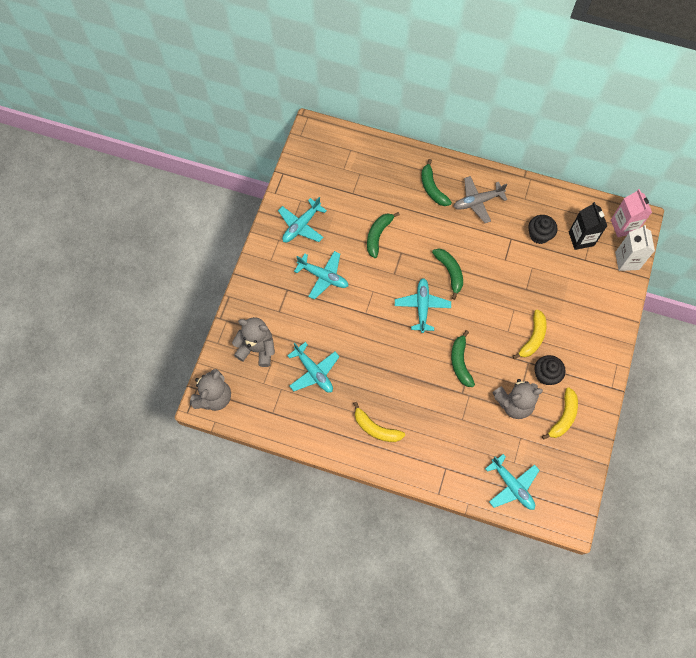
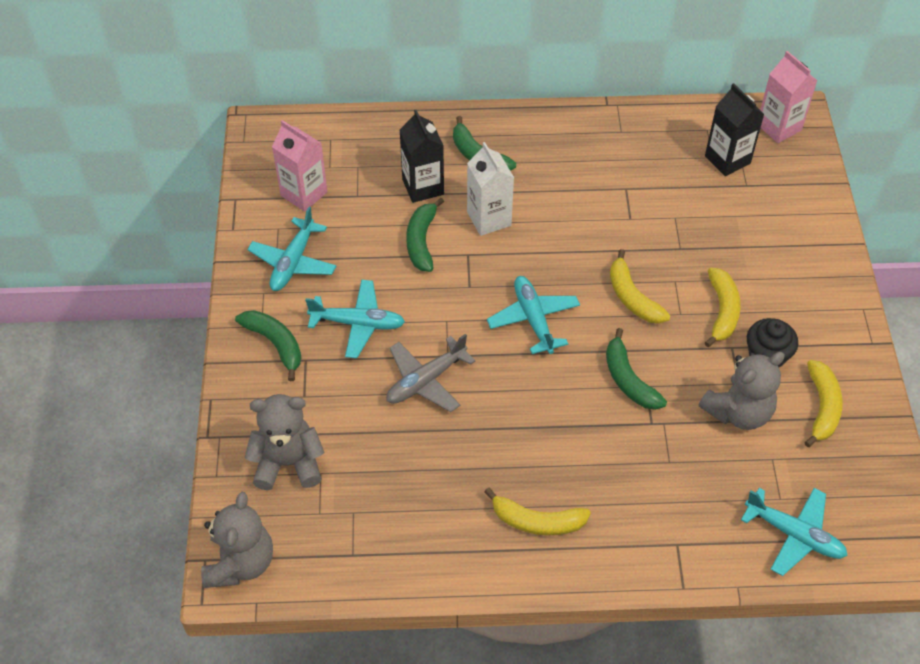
camera: 20 degrees left, 15 degrees down
(314, 372) = (398, 468): turquoise plane -> none
(322, 182) = (304, 194): none -> pink carton
(392, 199) = (423, 187): none -> black carton
(450, 272) = (555, 259): green banana -> green banana (275, 344)
(477, 202) = (553, 154): grey plane -> grey plane (426, 381)
(484, 311) = (632, 297): none -> yellow banana
(539, 235) = (665, 172): black cupcake -> none
(627, 261) = (806, 169): white carton -> white carton (489, 219)

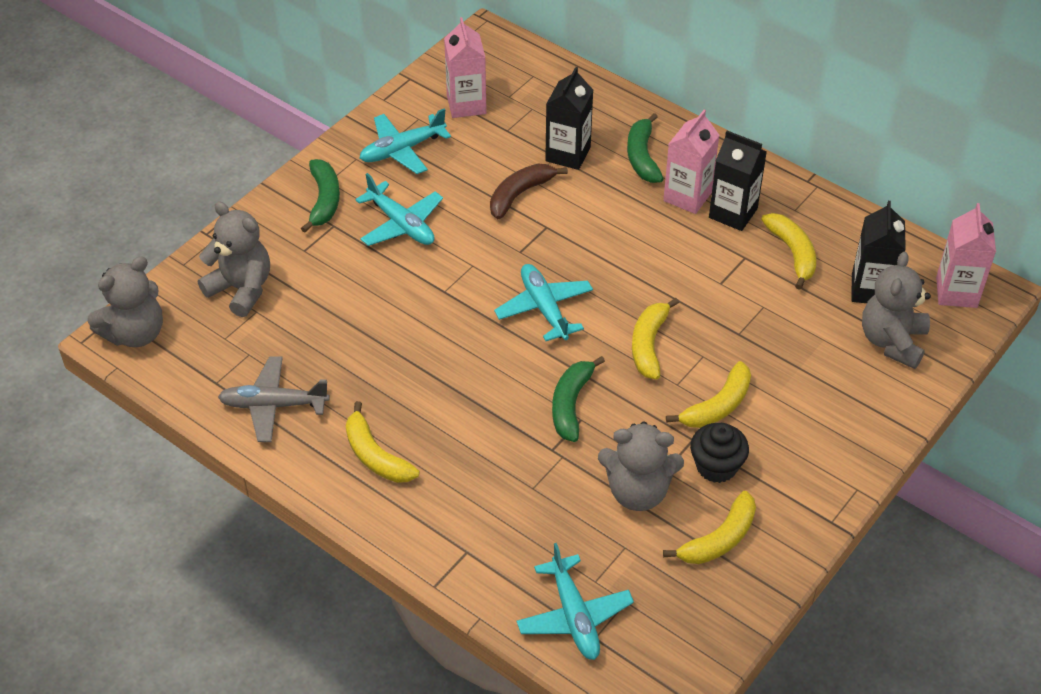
camera: 40 degrees right, 5 degrees down
(421, 241) = (520, 194): green banana -> brown banana
(426, 381) = (406, 298): grey plane -> grey plane (273, 405)
(489, 219) = (595, 210): white carton -> none
(533, 319) = (544, 308): turquoise plane -> turquoise plane turned 45 degrees counterclockwise
(541, 167) = (687, 196): none -> pink carton
(584, 160) = (733, 213): none -> black carton
(653, 165) = (792, 253): none -> yellow banana
(777, 188) = (892, 341): none -> grey teddy bear

